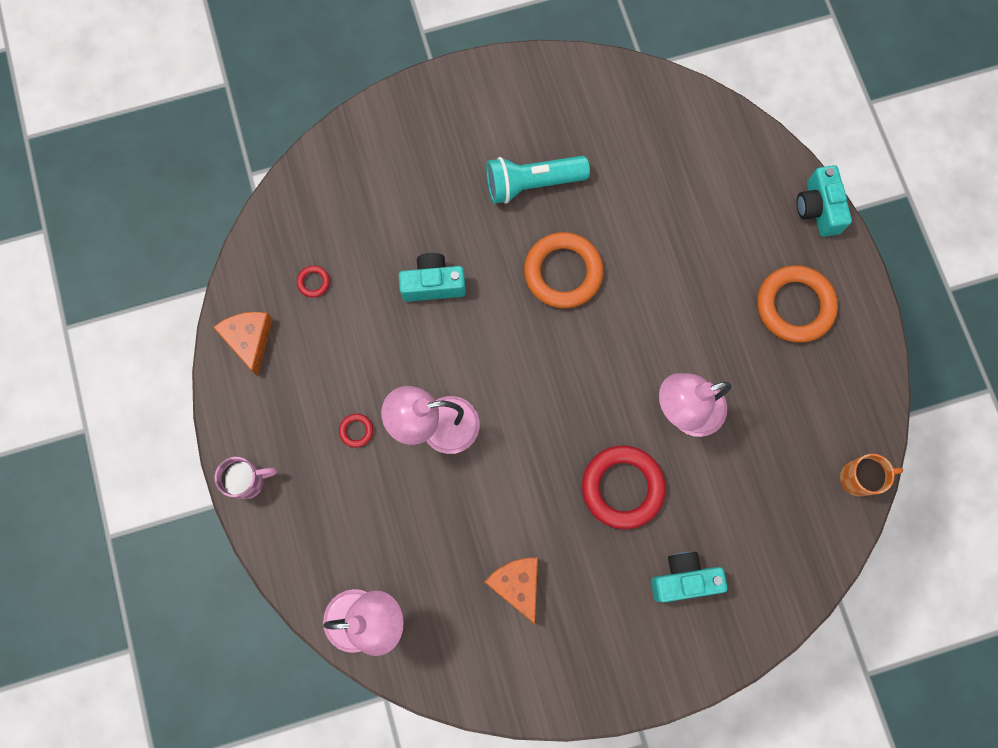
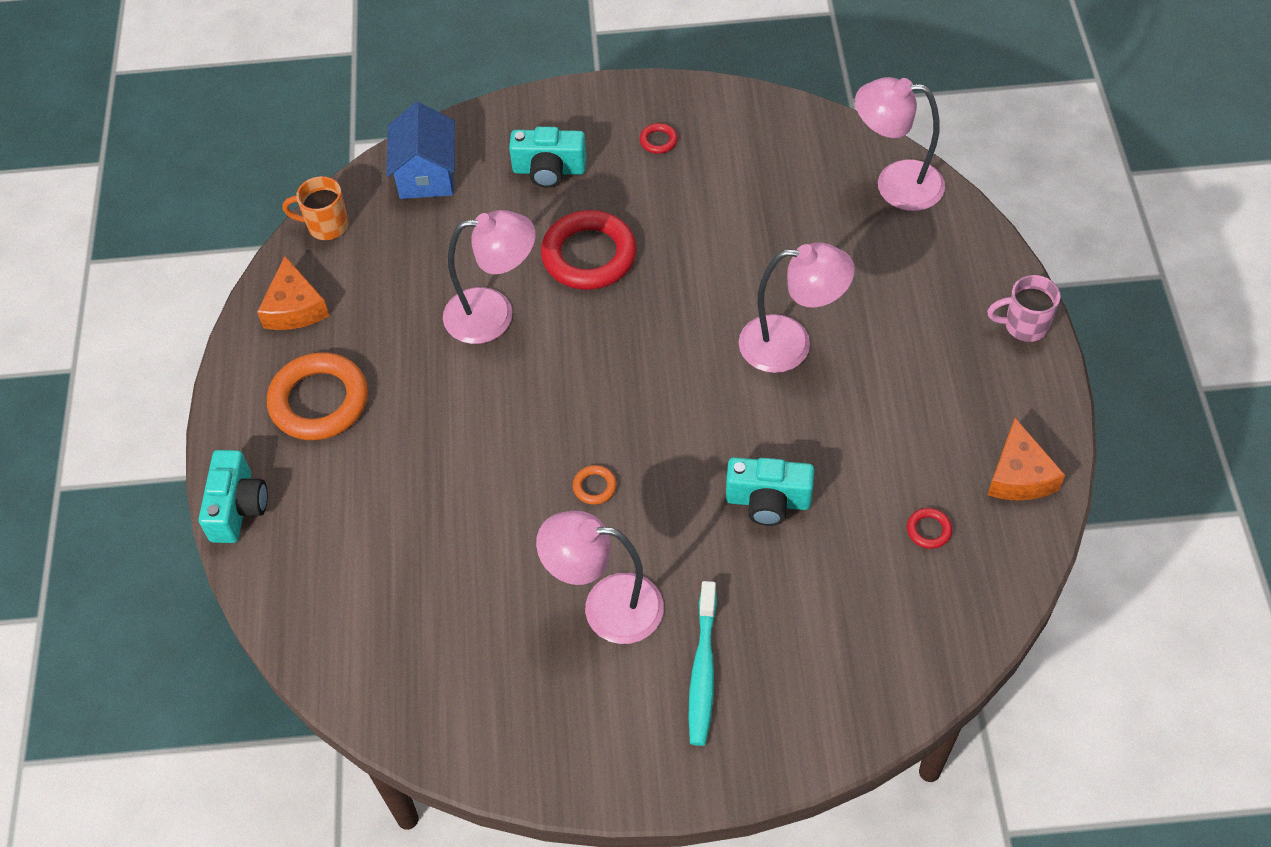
camera: 165 degrees left, 20 degrees down
(356, 431) = (889, 355): red ring -> red ring (658, 141)
(457, 151) = (703, 671): none -> turquoise toothbrush
(517, 584) = (728, 190): orange cheese -> orange cheese (294, 307)
(532, 183) = (606, 606): turquoise flashlight -> pink lamp
(563, 272) = (594, 487): orange ring -> orange ring, size x0.42
(792, 553) = (426, 174): none -> blue house

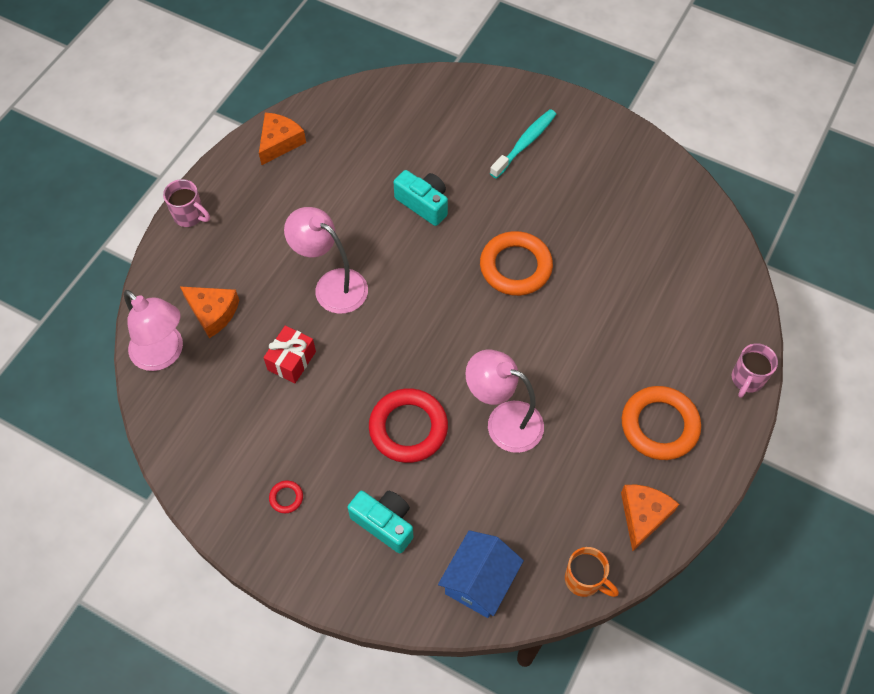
camera: 150 degrees left, 5 degrees up
(238, 507) = (747, 379): turquoise camera -> pink mug
(594, 487) = (515, 267): orange ring -> orange ring, size x2.39
(606, 606) = (554, 200): pink lamp -> none
(762, 249) = (292, 361): none -> red gift
(889, 246) = (213, 312): none -> orange cheese
(928, 530) = (352, 143): red ring -> none

